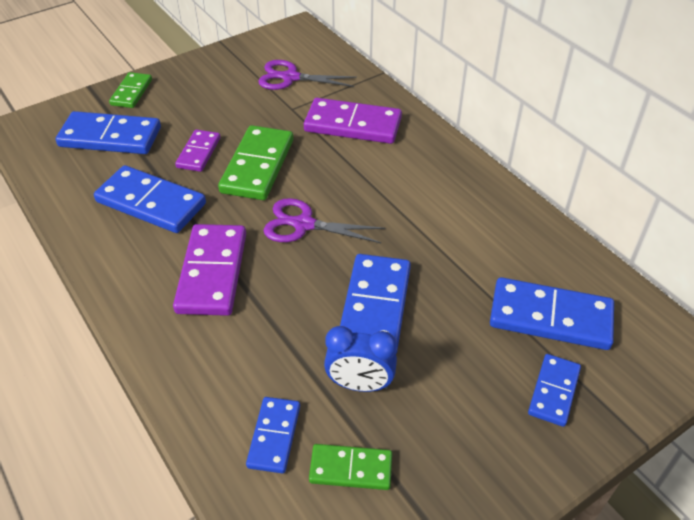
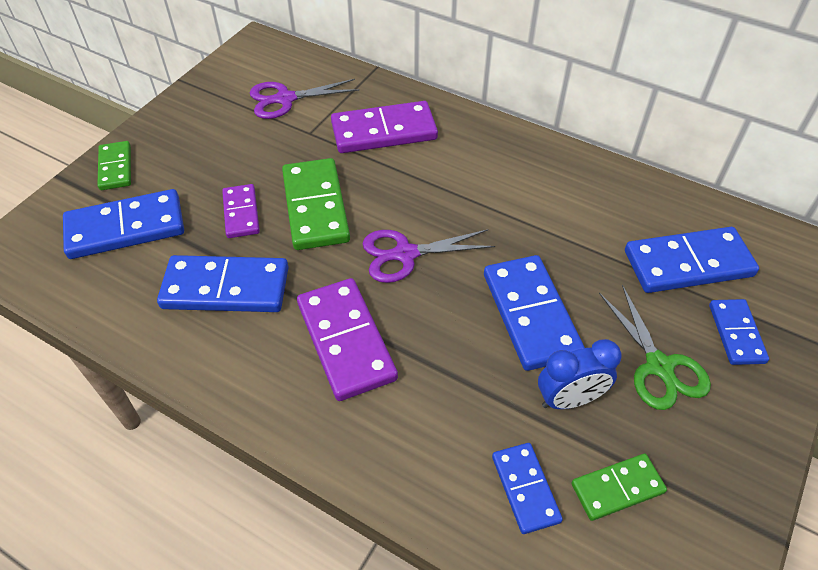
camera: 25 degrees left, 5 degrees up
(459, 390) = (659, 366): none -> green scissors

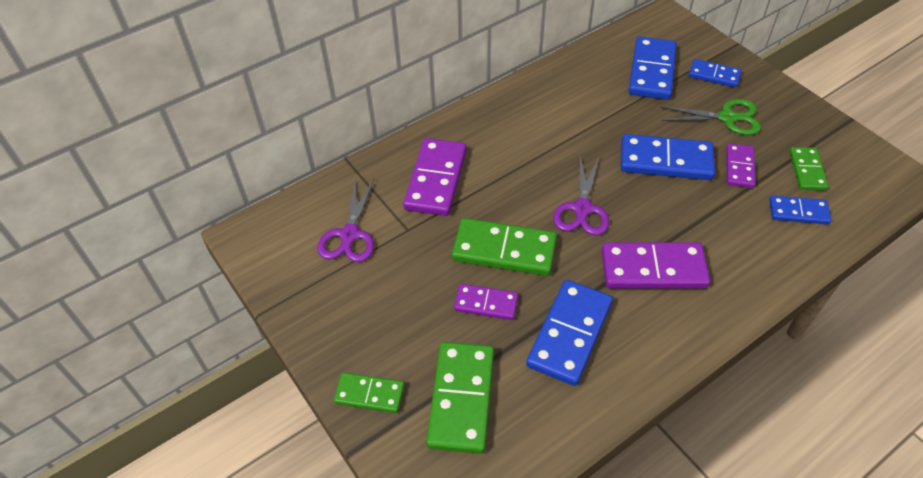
camera: 65 degrees left, 0 degrees up
(125, 227) = (461, 398): blue domino -> green domino
(569, 399) = (739, 167): blue clock -> purple domino

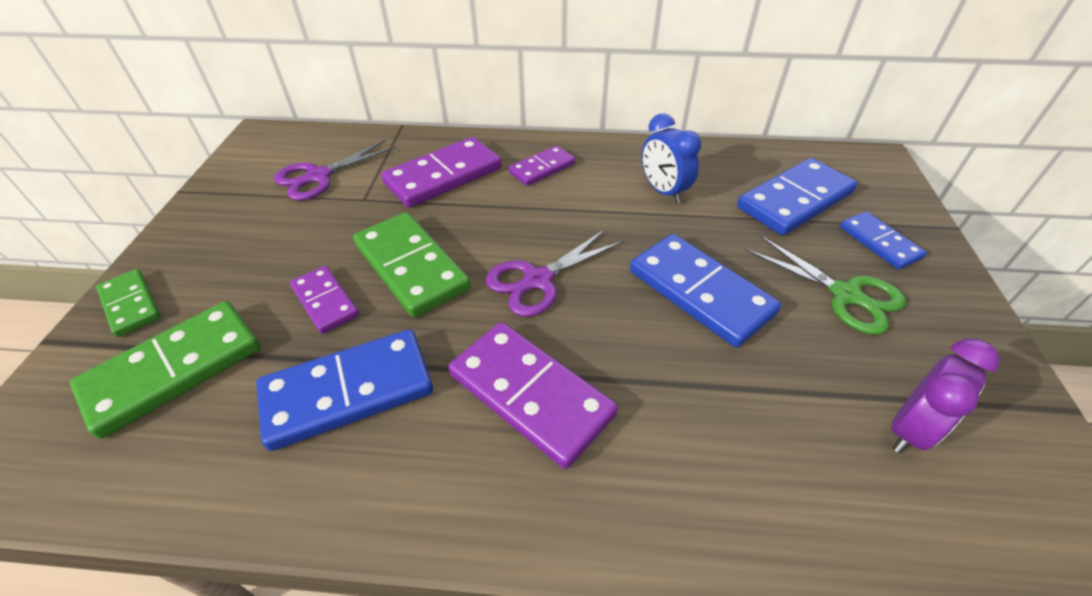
camera: 40 degrees right, 5 degrees down
(580, 107) = (663, 191): none -> blue clock
(739, 167) = (796, 359): purple domino -> purple domino (542, 168)
(798, 212) = (830, 474): blue domino -> none
(807, 170) = (909, 429): green domino -> purple clock

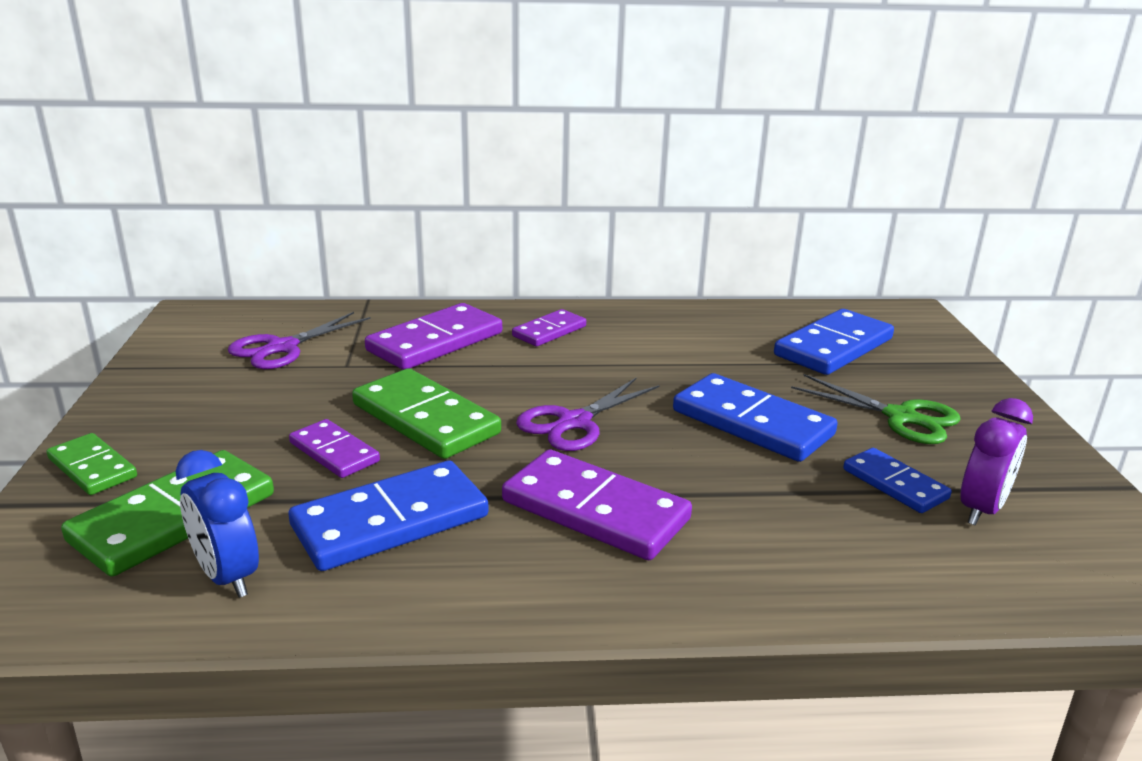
camera: 10 degrees left, 20 degrees down
(663, 191) = (691, 345): blue clock -> blue clock (227, 576)
(879, 242) = (926, 376): blue domino -> blue domino (895, 484)

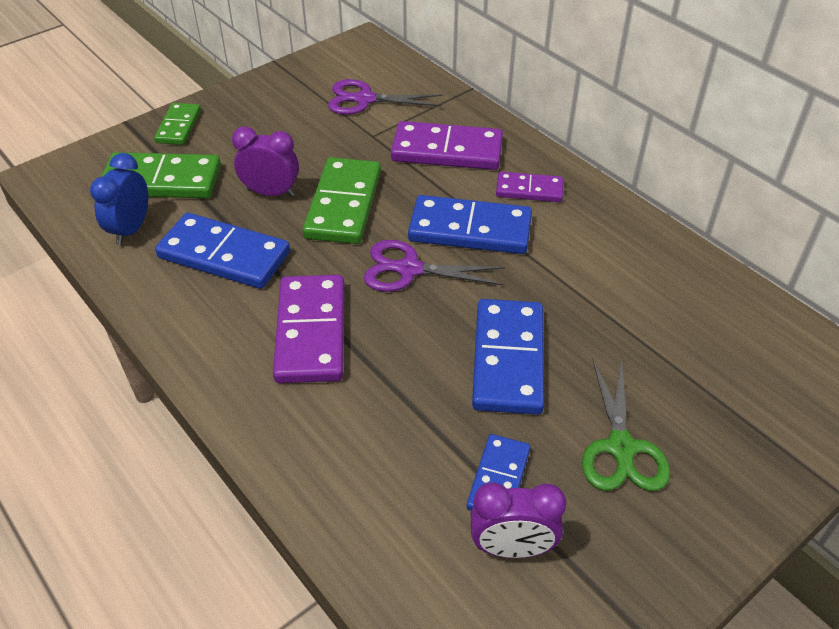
camera: 55 degrees right, 20 degrees up
(334, 452) = (271, 193): purple domino -> purple clock
(834, 347) = (710, 357): blue domino -> blue domino (470, 229)

